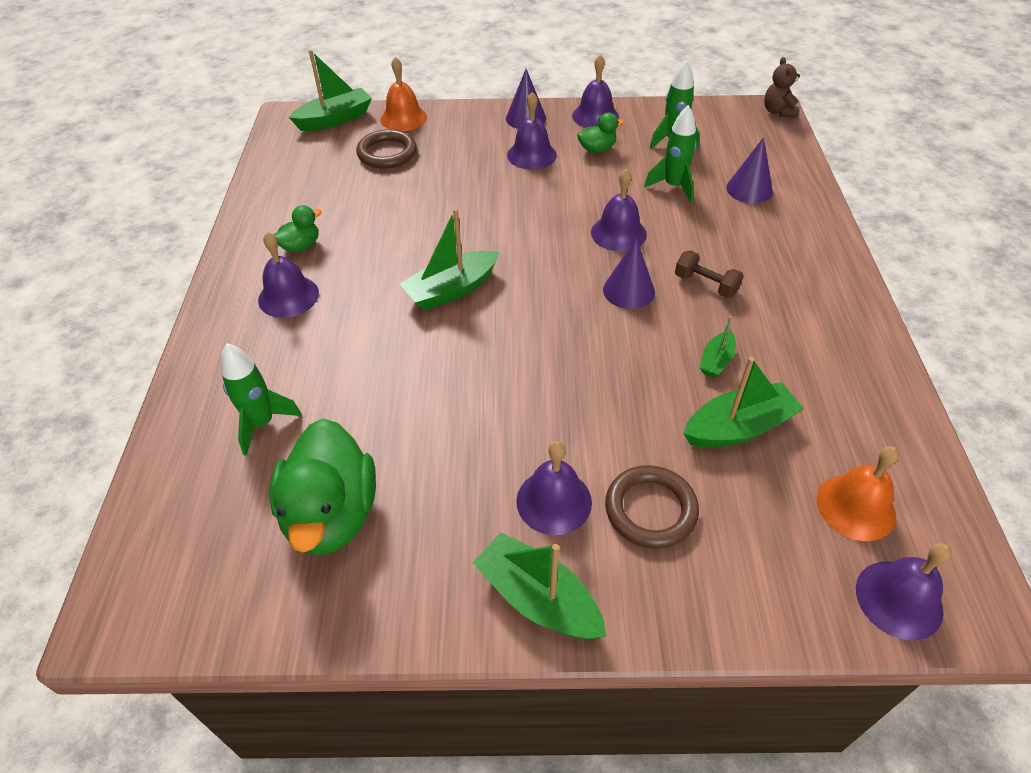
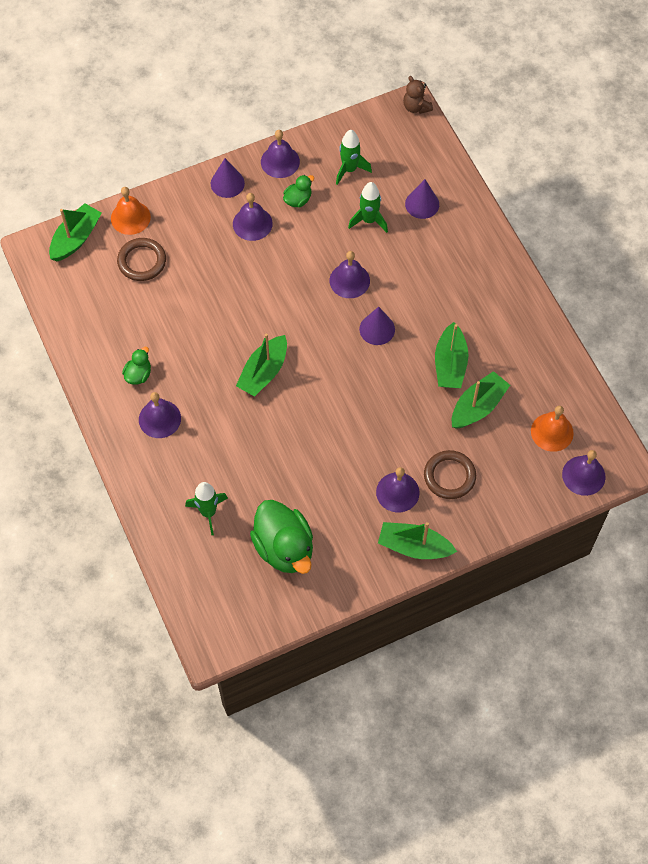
camera: 25 degrees left, 15 degrees up
(705, 285) = (423, 305): brown dumbbell -> none
(716, 361) = (450, 364): green boat -> green boat, size x1.82

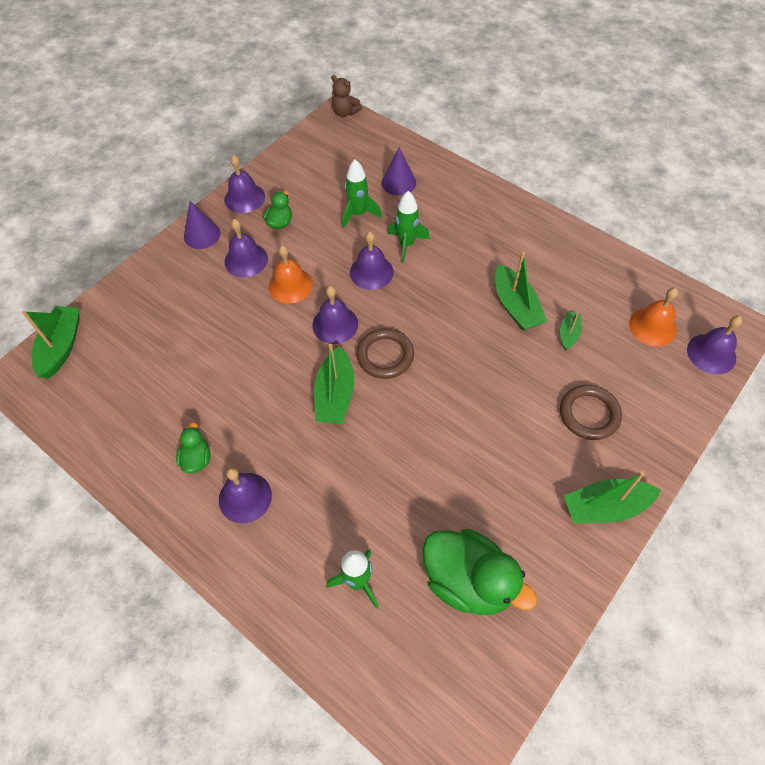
camera: 25 degrees left, 5 degrees down
(130, 217) = (114, 303): orange bell -> orange bell (290, 285)
(142, 261) = (146, 340): brown ring -> brown ring (385, 355)
(349, 169) = (315, 180): green rocket -> green rocket (406, 244)
(377, 329) = (425, 304): purple cone -> none
(397, 492) = (549, 455): purple bell -> purple bell (335, 324)
(478, 406) = (568, 334): green boat -> green boat, size x0.55

